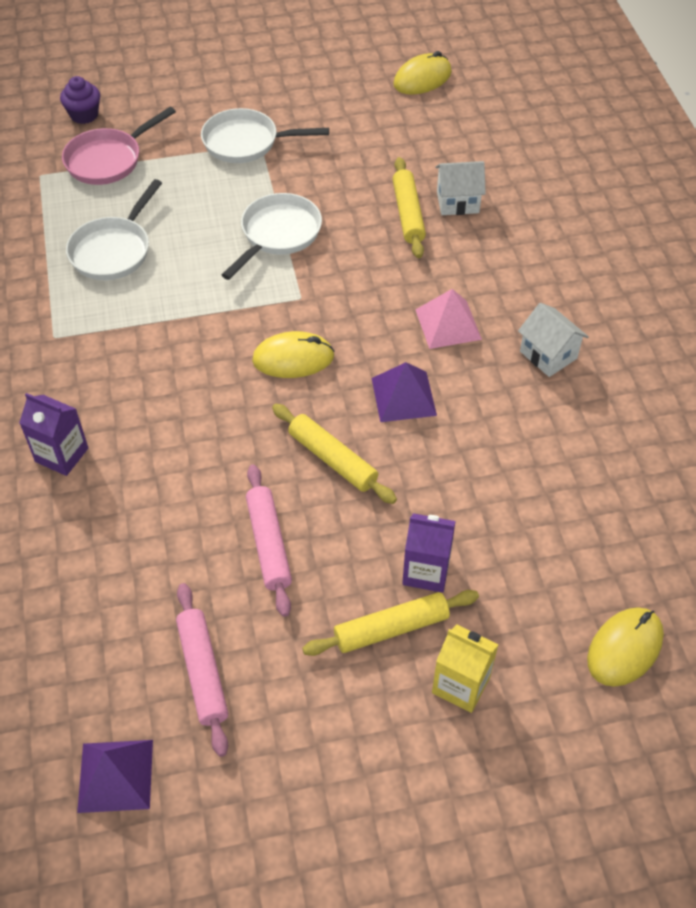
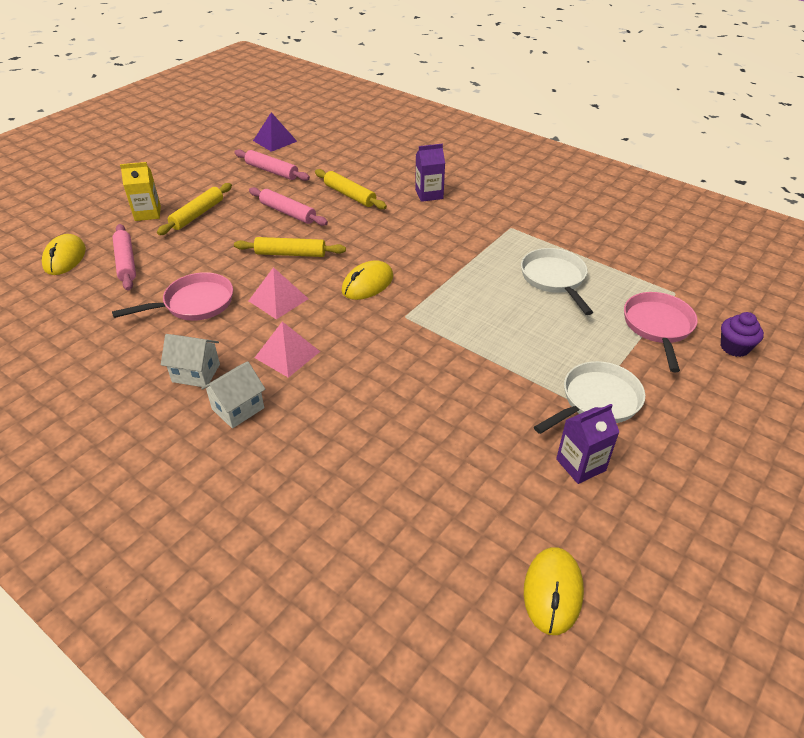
camera: 140 degrees right, 10 degrees down
(278, 235) = (472, 346): white pan -> none
(403, 396) = (278, 300): purple pyramid -> pink pyramid
(408, 214) = (398, 419): yellow rolling pin -> yellow rolling pin (349, 195)
(426, 571) = (196, 238): purple carton -> purple carton (580, 465)
(457, 202) = (368, 456): white house -> white house (238, 408)
(498, 448) = (194, 304): none -> pink pan
(543, 580) = (126, 262): none -> pink rolling pin

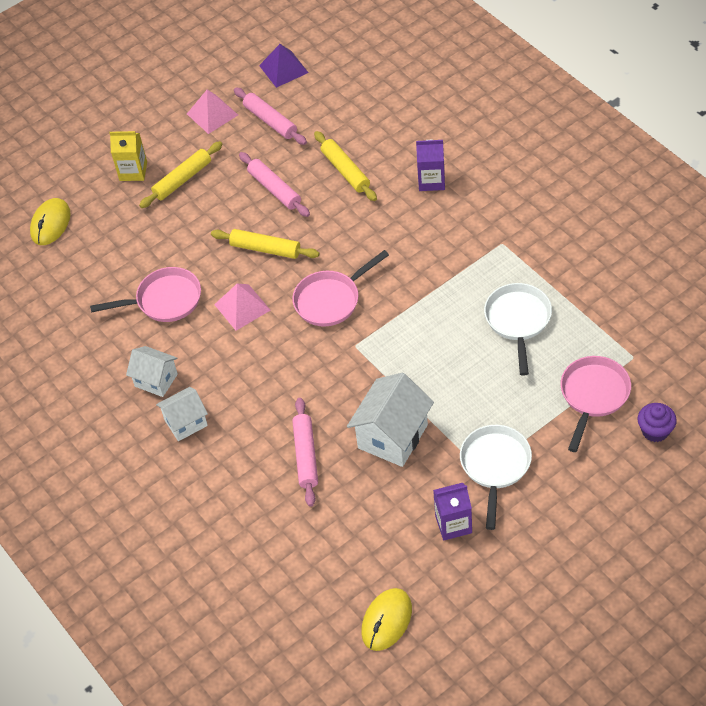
camera: 20 degrees right, 10 degrees up
(126, 262) = (107, 238): pink rolling pin -> pink rolling pin (306, 455)
(287, 354) = (237, 372): pink pyramid -> pink pyramid (212, 114)
(367, 284) = (331, 300): yellow mouse -> pink pan
(475, 389) = (392, 436): none -> white house
(596, 401) = (495, 466): white pan -> white pan turned 60 degrees counterclockwise

